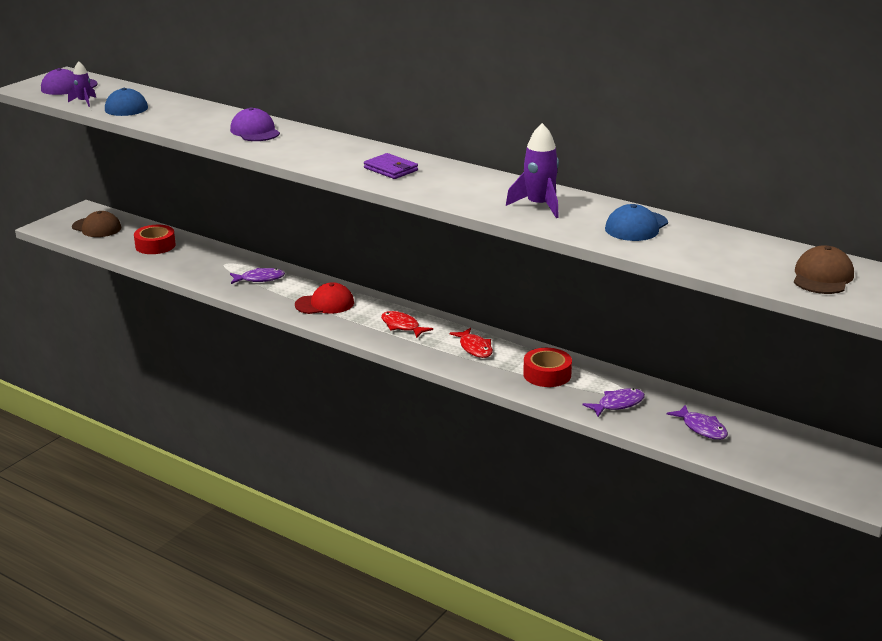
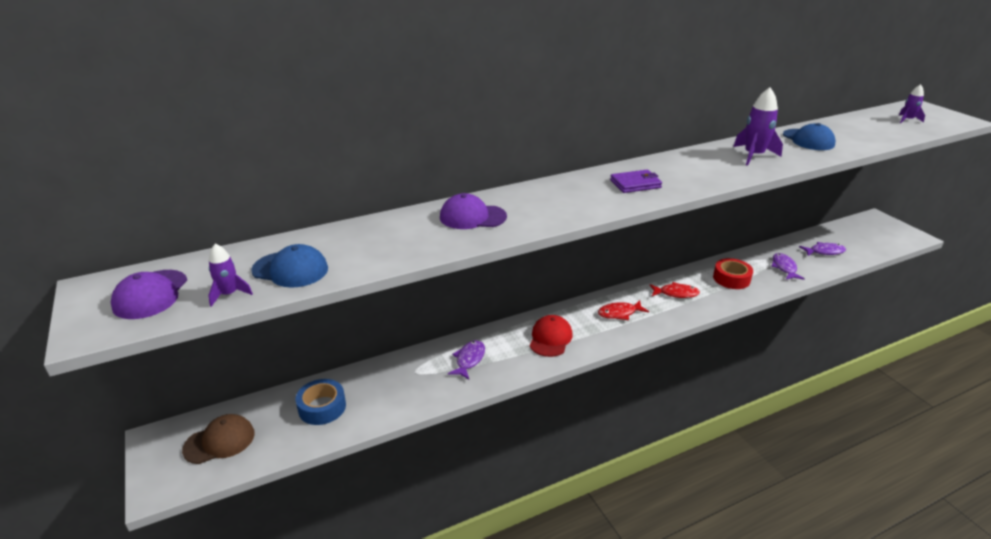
camera: 60 degrees left, 5 degrees up
(155, 245) = (322, 407): red tape -> blue tape
(822, 277) = (907, 120): brown cap -> purple rocket

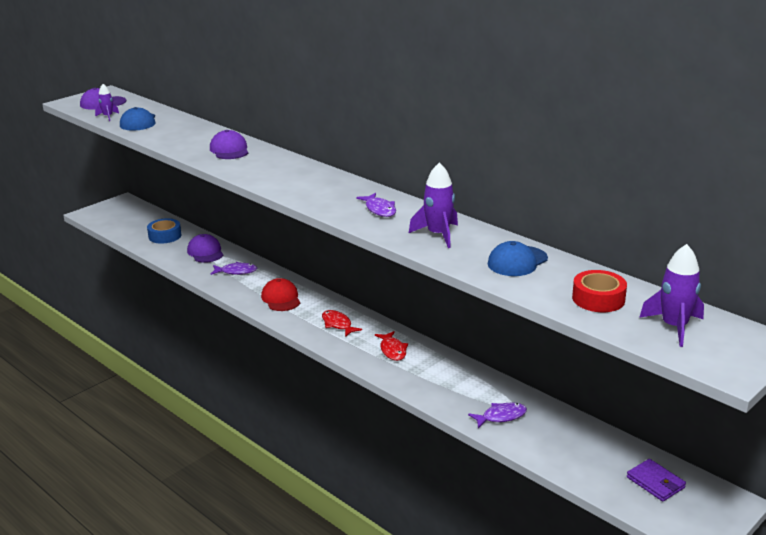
camera: 70 degrees right, 5 degrees down
(220, 441) = (125, 217): brown cap -> none
(400, 377) = (205, 252): none -> purple cap
(550, 338) = (281, 298): red cap -> red cap turned 105 degrees counterclockwise
(635, 184) = (325, 191): purple wallet -> purple wallet (655, 482)
(731, 279) = (447, 381): red tape -> red tape (598, 299)
(824, 252) = (570, 448): purple fish -> purple fish (379, 210)
(907, 120) = (674, 327): purple rocket -> purple rocket, size x1.69

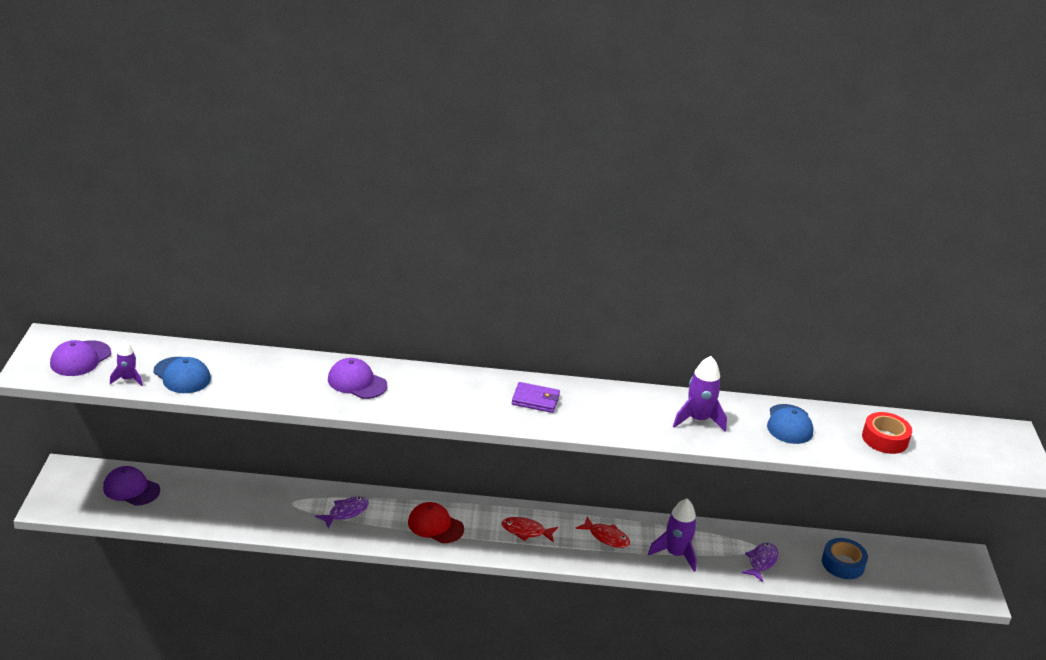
camera: 45 degrees left, 5 degrees up
(165, 236) = (197, 499): blue tape -> blue tape (842, 564)
(205, 252) = (276, 501): purple cap -> purple cap (131, 489)
(379, 210) = (613, 409): purple fish -> none
(655, 482) = (913, 566): purple wallet -> purple wallet (535, 400)
(674, 327) = (956, 444): purple rocket -> purple rocket (675, 554)

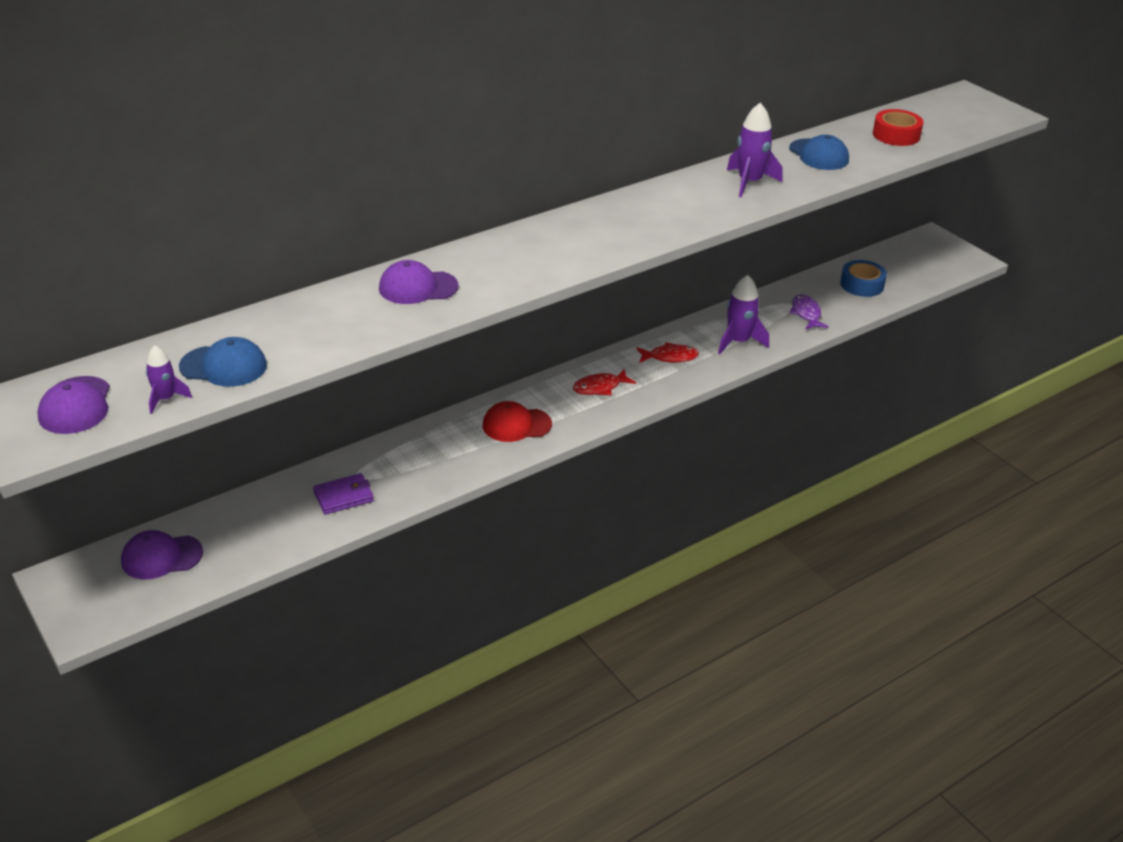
camera: 35 degrees left, 5 degrees up
(346, 512) = (419, 458): purple fish -> none
(535, 400) = (601, 227): purple wallet -> purple wallet (343, 496)

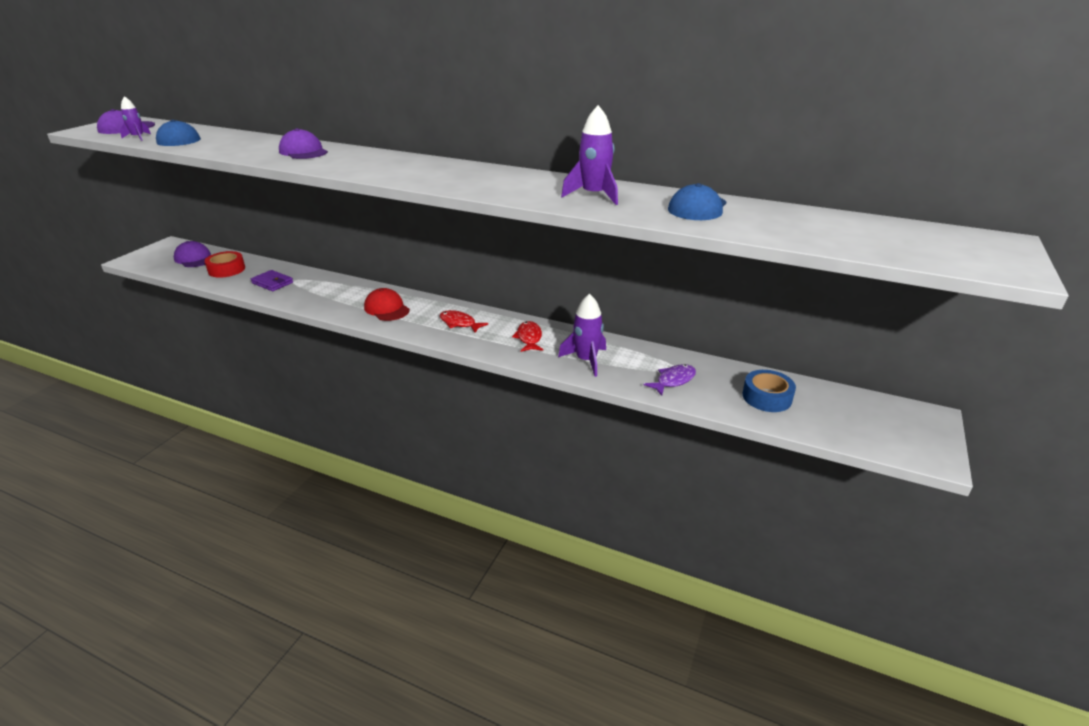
camera: 60 degrees right, 5 degrees down
(670, 357) = (529, 338): red fish -> red fish turned 150 degrees counterclockwise
(896, 135) = (812, 228): red tape -> red tape (226, 270)

